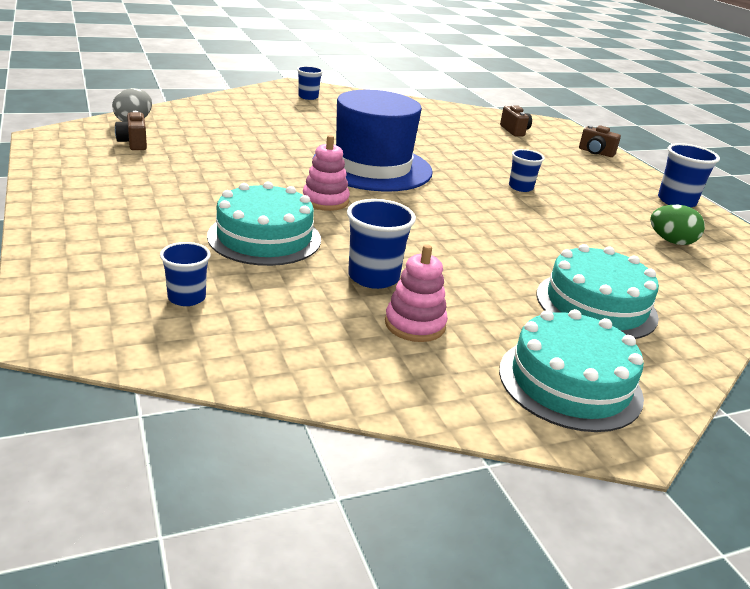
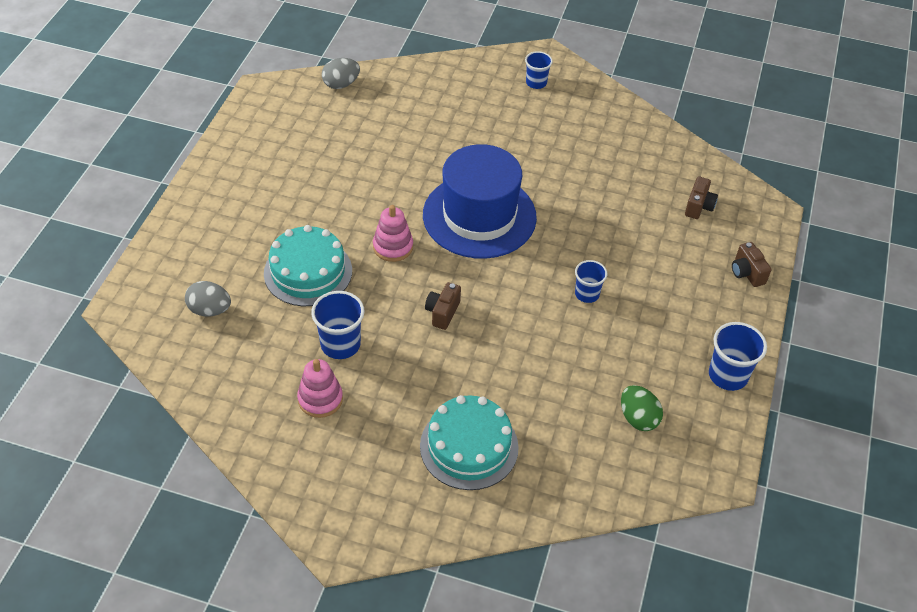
camera: 40 degrees right, 20 degrees up
(133, 143) = (315, 118): brown camera -> brown camera (442, 312)
(186, 298) = (210, 310): blue cup -> grey egg
(570, 383) = (361, 494): turquoise cake -> none

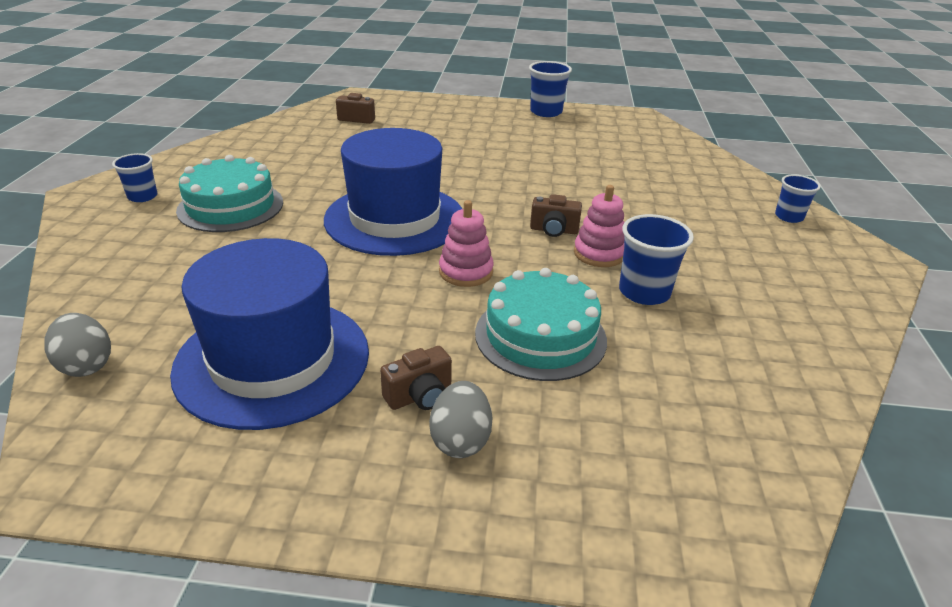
camera: 100 degrees left, 15 degrees down
(210, 310) = (667, 426): grey egg -> grey egg (460, 440)
(320, 399) = (731, 296): pink stacking toy -> pink stacking toy (599, 253)
(323, 151) = (273, 360): none -> blue hat
(469, 446) = (707, 205): turquoise cake -> turquoise cake (230, 206)
(587, 294) = (488, 161): blue cup -> blue cup (789, 217)
(638, 418) = (613, 140): green egg -> none
(747, 273) = (434, 104): brown camera -> brown camera (420, 396)

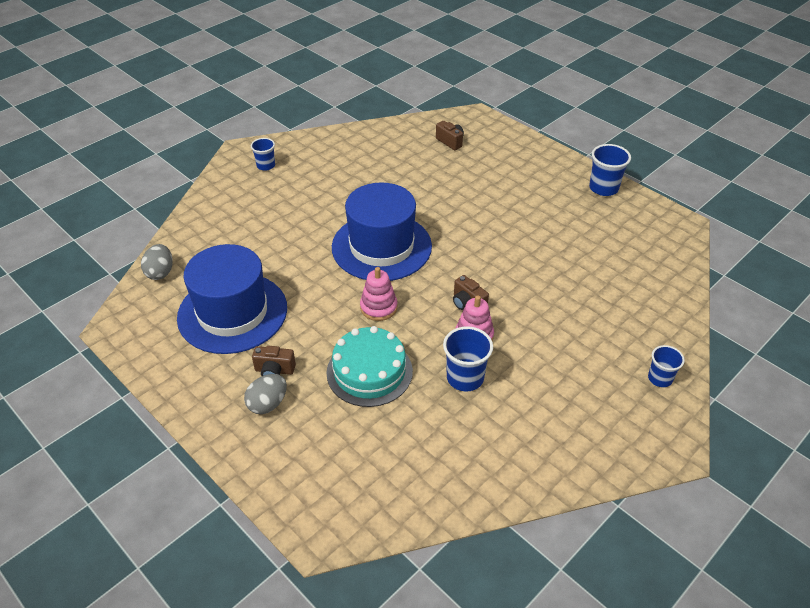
camera: 40 degrees right, 10 degrees up
(230, 206) = (303, 194): turquoise cake -> none

